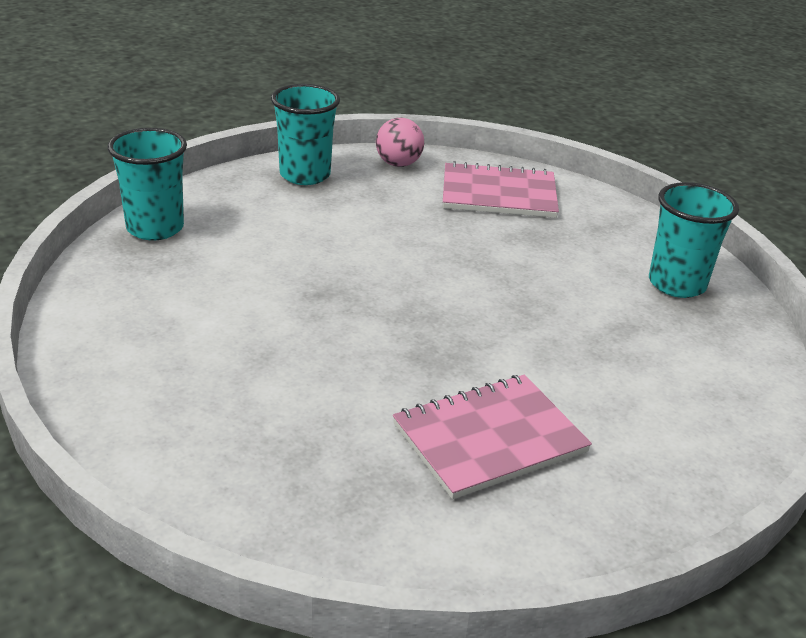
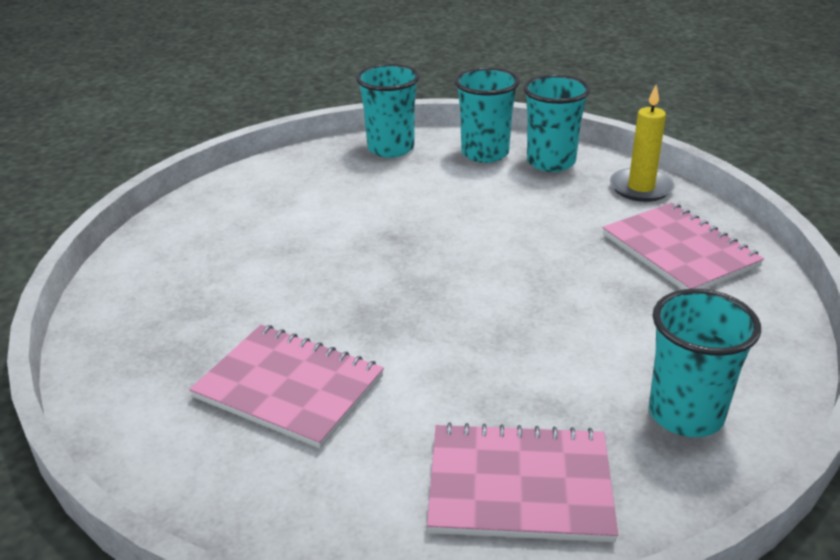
camera: 60 degrees right, 0 degrees up
(243, 192) = (485, 153): none -> turquoise cup
(398, 164) = (641, 188): pink ball -> yellow candle
(697, 378) = (519, 486): none -> pink notebook

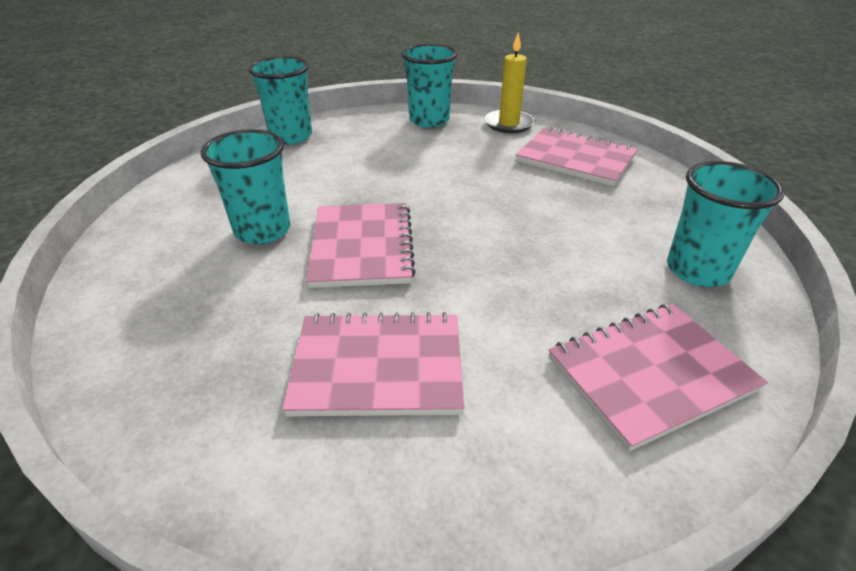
camera: 30 degrees left, 5 degrees up
(363, 280) = (362, 247): none -> pink notebook
(485, 153) = (373, 124): turquoise cup -> turquoise cup (262, 230)

